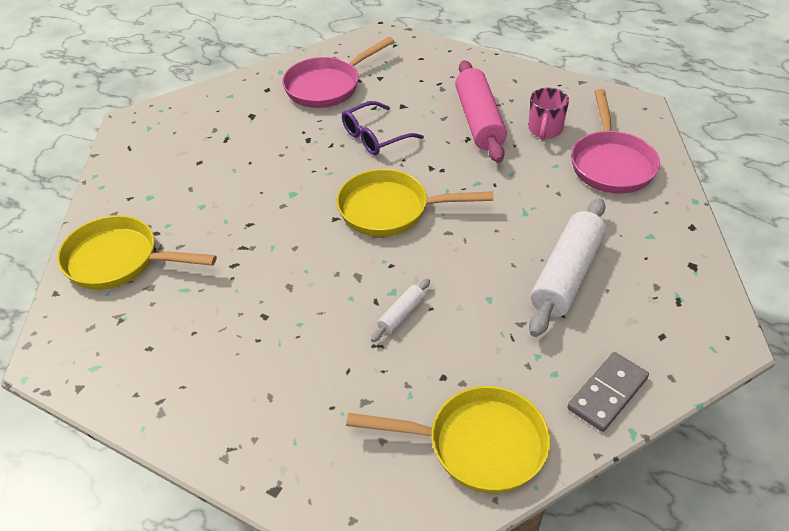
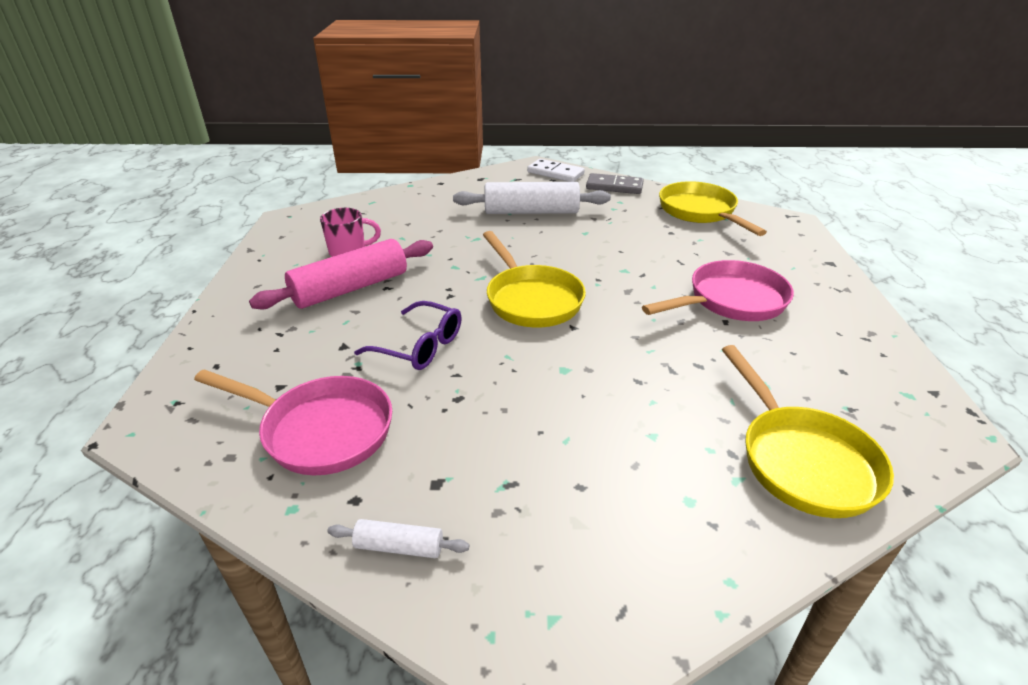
camera: 120 degrees left, 10 degrees down
(401, 315) = (641, 260): white rolling pin -> white rolling pin (399, 546)
(611, 164) = (384, 217): pink pan -> pink pan (731, 301)
(685, 349) = (555, 173): none -> white domino

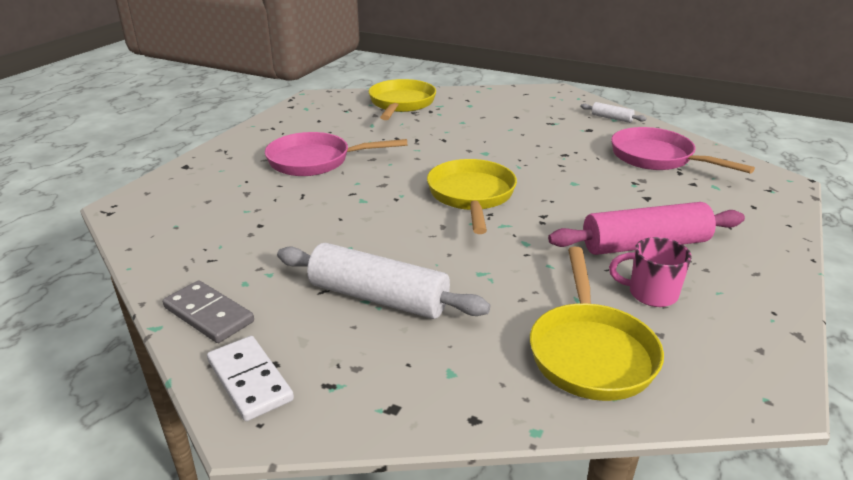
camera: 155 degrees left, 5 degrees down
(419, 346) = (583, 185): purple glasses -> none
(700, 212) = (184, 241): yellow pan -> yellow pan (590, 352)

